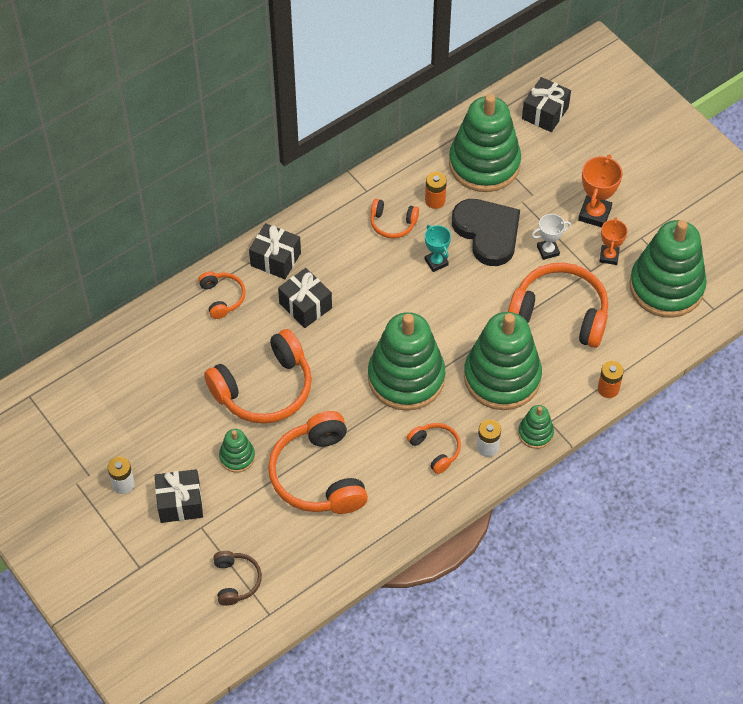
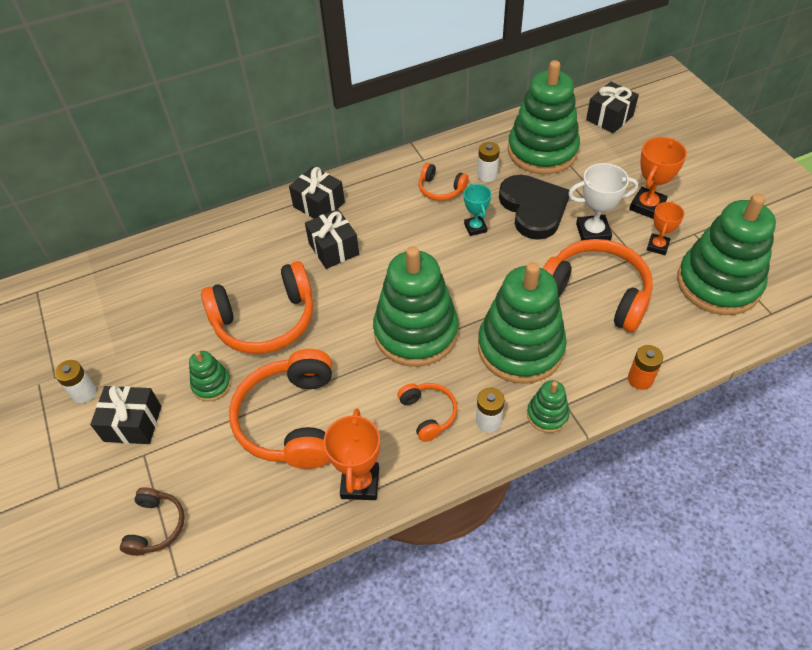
camera: 15 degrees right, 5 degrees down
(222, 297) = (256, 230): orange headphones -> none
(393, 517) = (360, 483): none -> orange trophy
(435, 200) = (487, 175): orange battery -> white battery
(548, 250) = (593, 232): white trophy -> white trophy, size x1.54

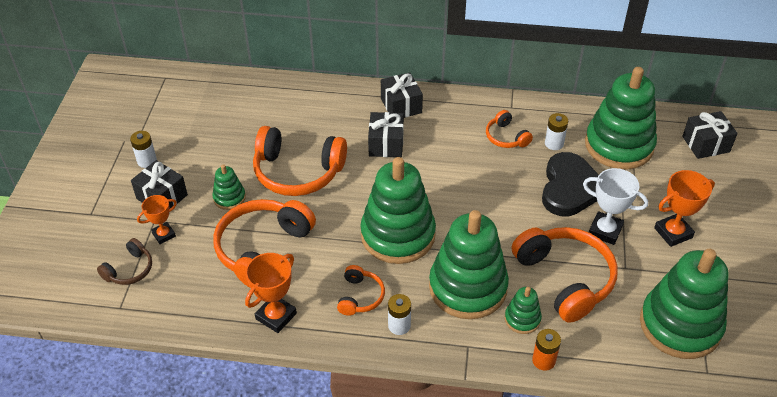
camera: 30 degrees right, 5 degrees down
(475, 228) = (509, 180): turquoise trophy -> none
(547, 415) = (447, 345): green stacking toy -> green stacking toy (522, 319)
(657, 246) = (652, 269): orange trophy -> orange trophy (164, 235)

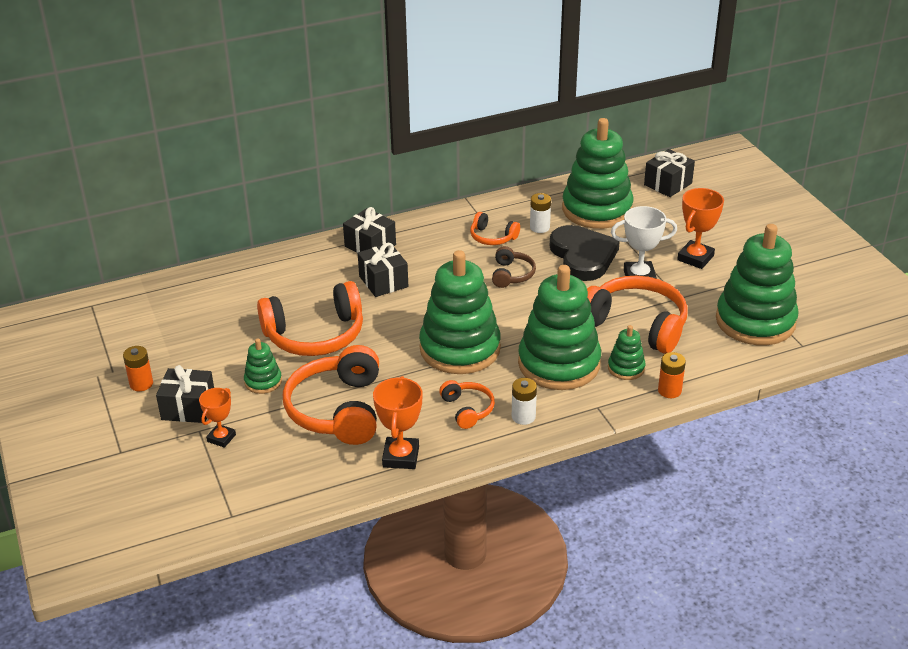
camera: 30 degrees left, 10 degrees down
(129, 270) = (212, 481): brown headphones -> brown headphones (512, 274)
(147, 161) = (141, 384): white battery -> orange battery

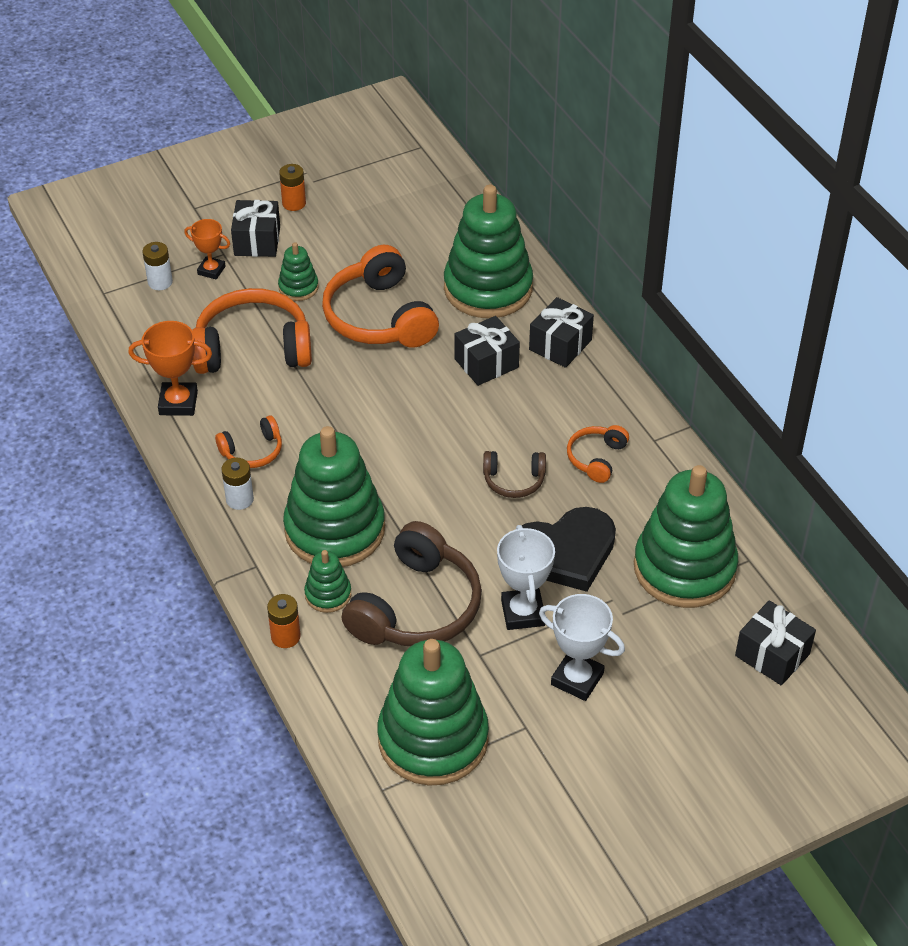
camera: 85 degrees right, 10 degrees up
(460, 349) = (360, 439): green stacking toy -> green stacking toy (488, 288)
(539, 227) = (627, 506): white battery -> white battery (160, 282)
(636, 324) = (417, 607): orange headphones -> brown headphones
(695, 258) = (577, 679): orange trophy -> white trophy

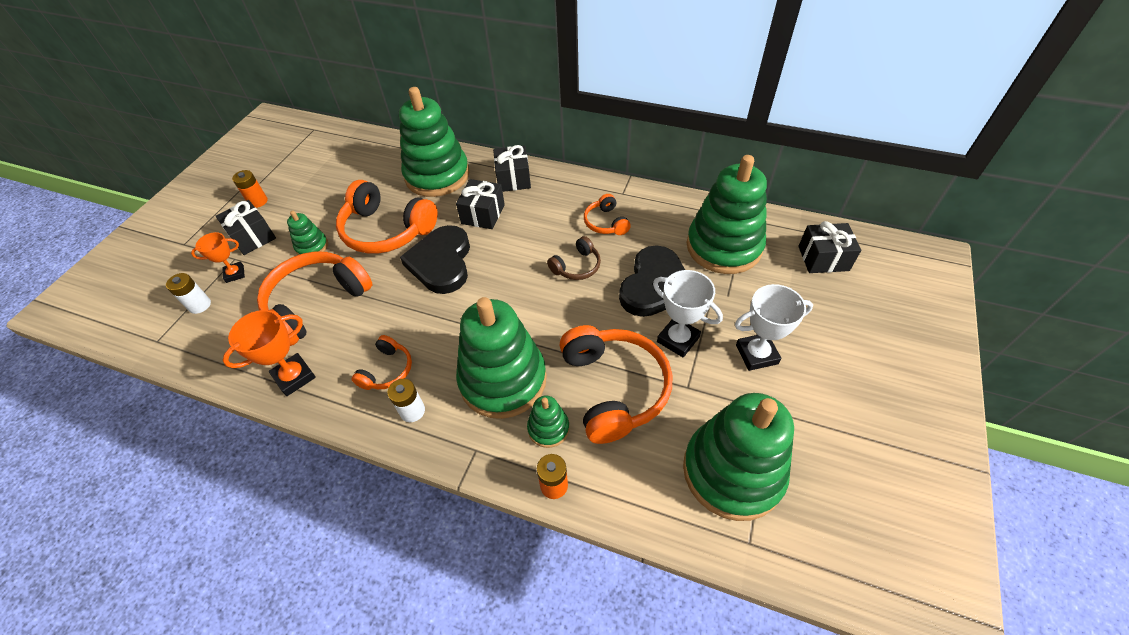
camera: 40 degrees left, 5 degrees up
(395, 386) = (441, 262): none -> black heart
(417, 607) = (614, 388): brown headphones -> orange headphones

